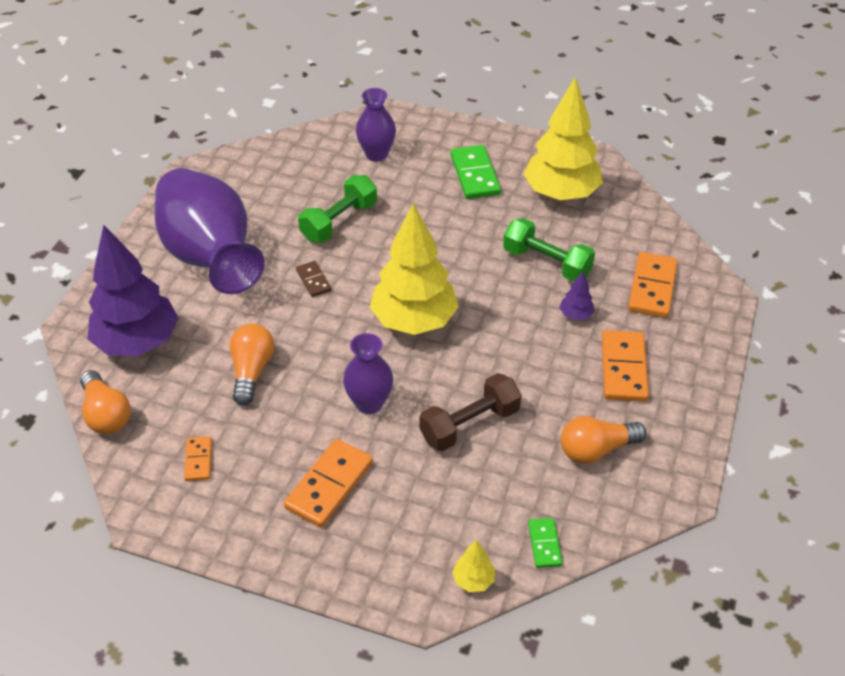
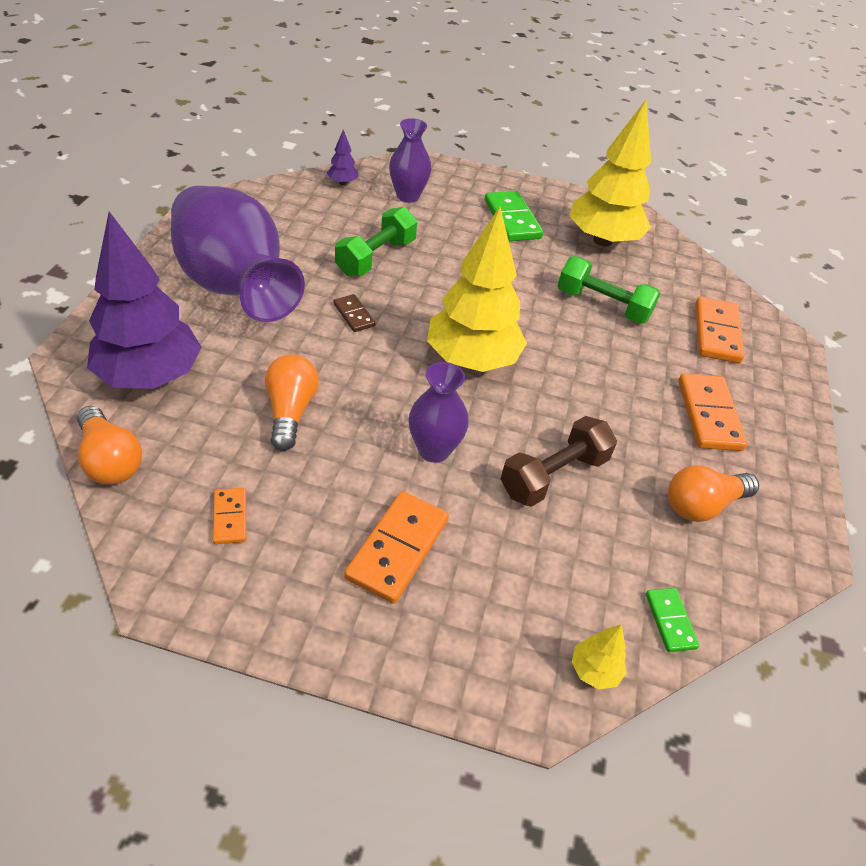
camera: 10 degrees left, 0 degrees up
(576, 315) = (645, 358): purple tree -> purple tree (342, 183)

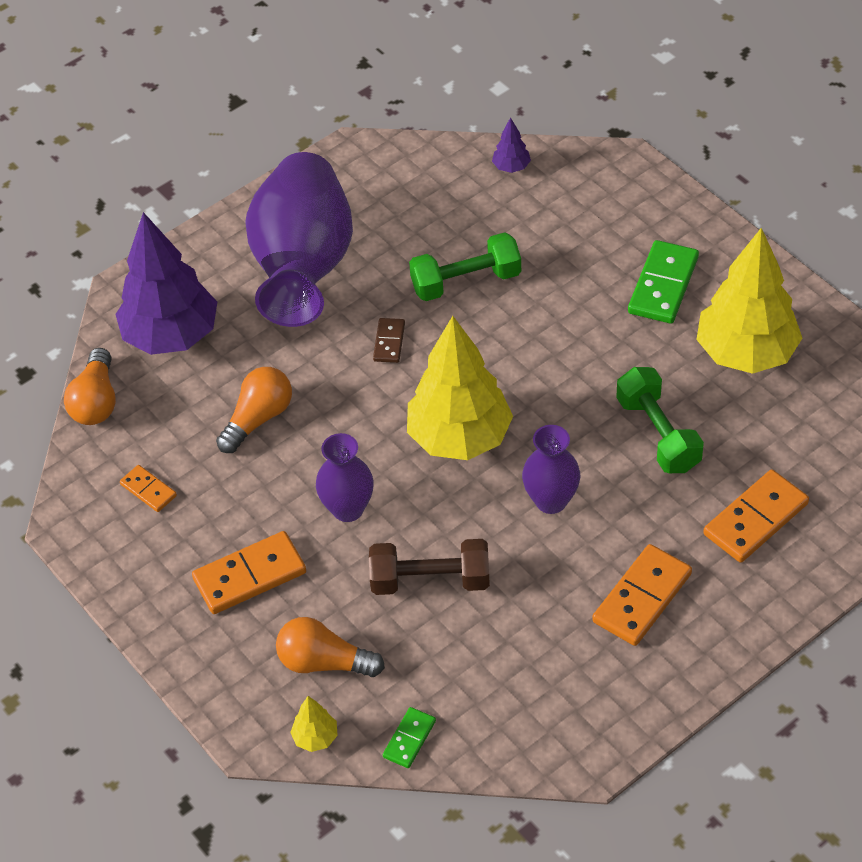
camera: 45 degrees right, 5 degrees up
(230, 517) = (148, 490): orange domino -> orange domino turned 75 degrees counterclockwise
(408, 196) = (569, 210): purple vase -> purple vase (551, 500)
(702, 505) = (539, 671): orange light bulb -> orange light bulb (324, 662)

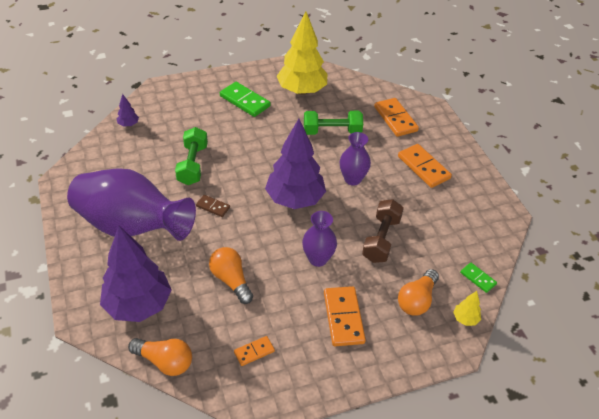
camera: 75 degrees left, 5 degrees down
(459, 438) = (295, 199): yellow tree -> purple tree

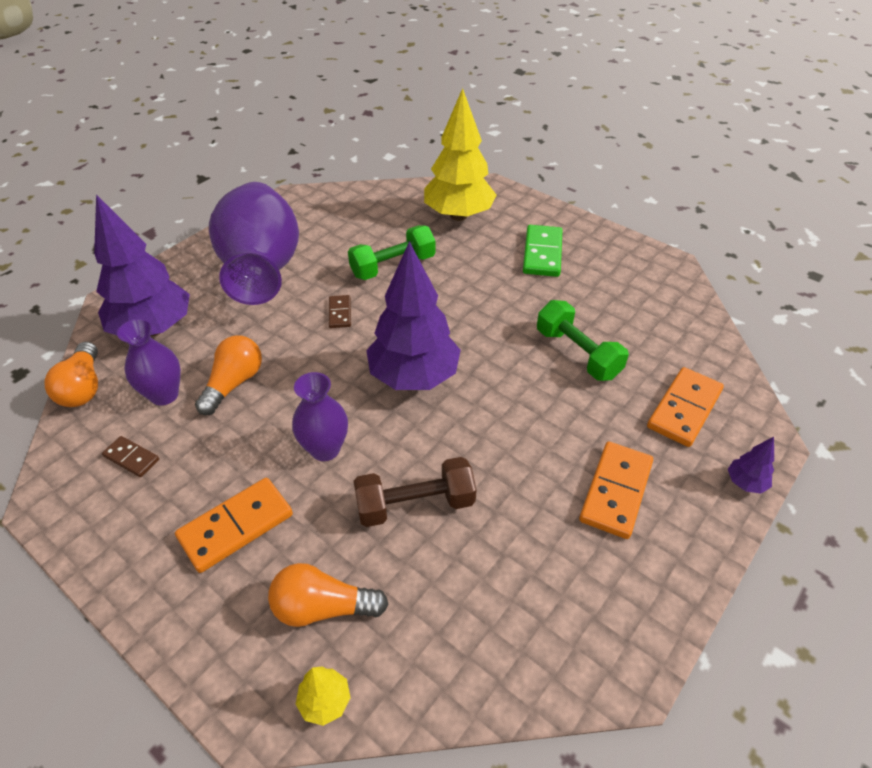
camera: 60 degrees right, 0 degrees up
(128, 124) = (409, 196): purple tree -> purple tree (745, 483)
(254, 352) = (131, 458): orange domino -> brown domino
(302, 91) = (621, 290): yellow tree -> yellow tree (458, 215)
(352, 179) = (506, 417): purple vase -> purple vase (164, 395)
(477, 278) = (429, 684): green domino -> none

